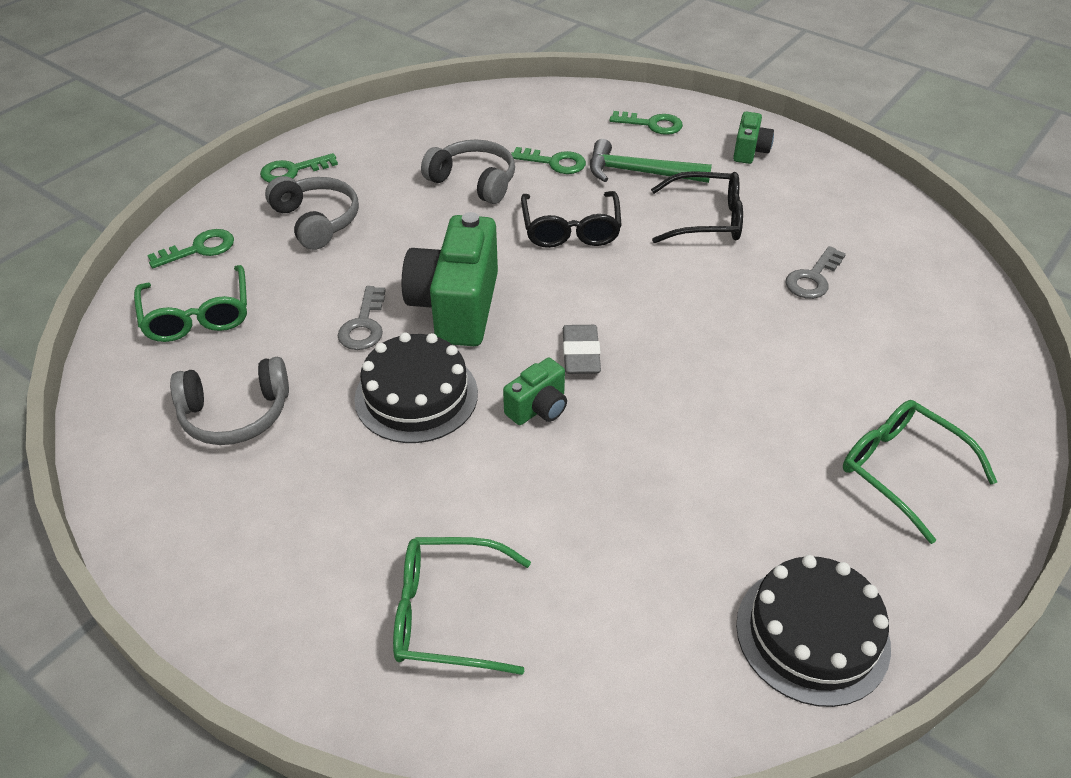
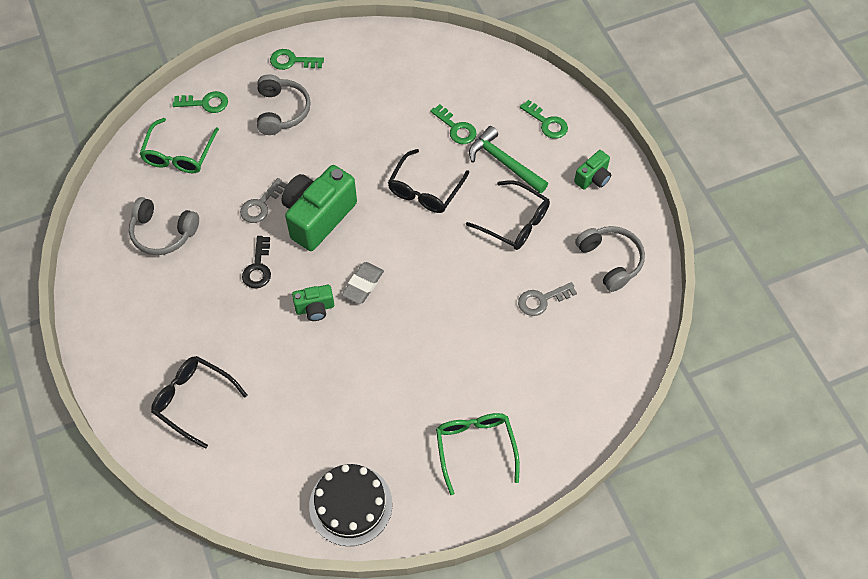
camera: 30 degrees right, 15 degrees up
(416, 396) = (258, 267): black cake -> black key
(446, 613) = (193, 400): green glasses -> black glasses
(474, 181) = (394, 121): grey headphones -> grey headphones (610, 261)

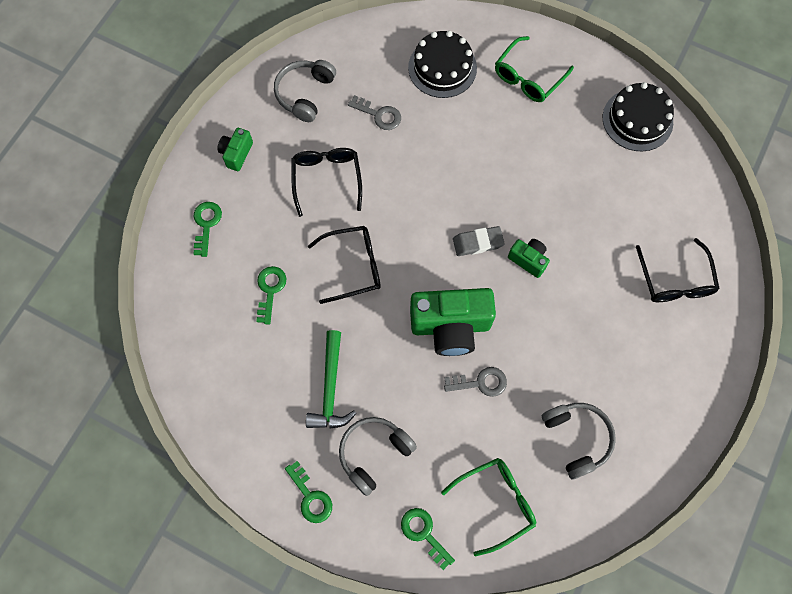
camera: 130 degrees left, 10 degrees up
(258, 267) = (535, 332): black key -> none
(504, 163) = (275, 227): green hammer -> green hammer (330, 388)
(547, 384) = (442, 68): none -> black cake
(593, 178) = (236, 154): green camera -> green camera turned 75 degrees counterclockwise

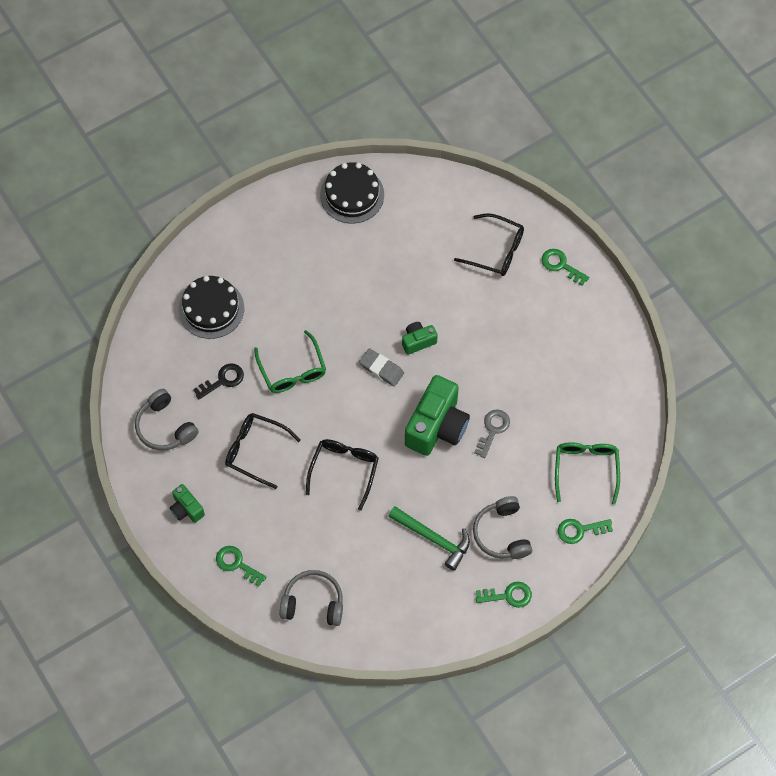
camera: 60 degrees left, 5 degrees down
(270, 290) = (325, 543): green key -> green key (561, 265)
(379, 115) = (223, 380): grey key -> black key
(478, 243) = (381, 369): grey eraser -> grey eraser turned 75 degrees counterclockwise
(528, 77) = (263, 250): green glasses -> green glasses (292, 370)
(577, 438) = (572, 388): grey headphones -> grey headphones (313, 603)

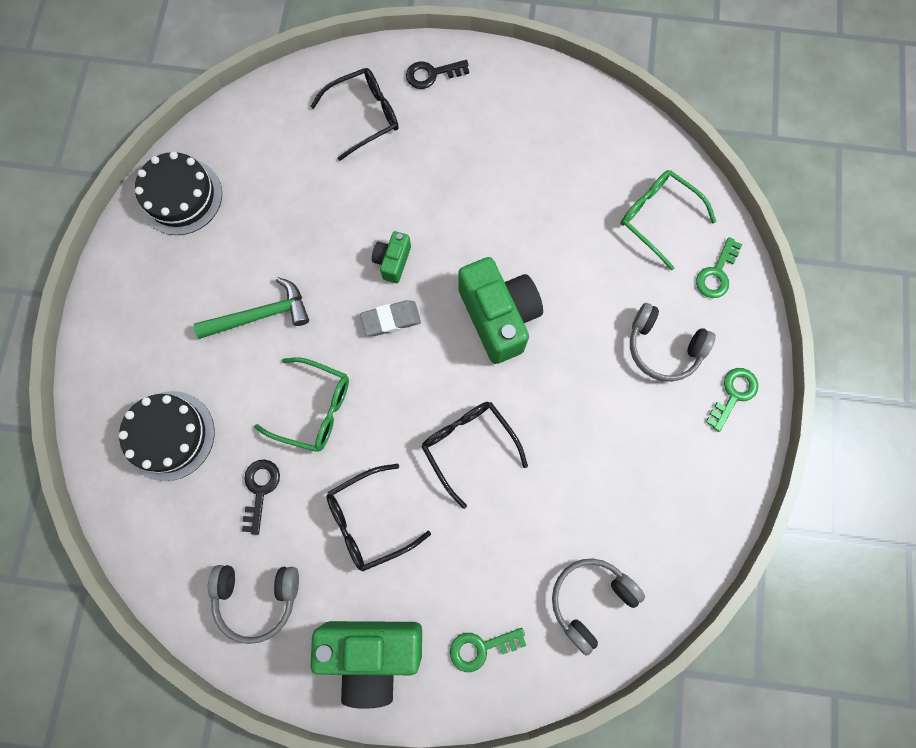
camera: 50 degrees left, 10 degrees up
(186, 509) = (372, 652): green camera -> green camera, size x2.02
(433, 538) = (615, 417): green hammer -> green hammer (260, 315)
(493, 429) = (546, 268): grey key -> none
(561, 265) = (431, 74): green key -> black key

